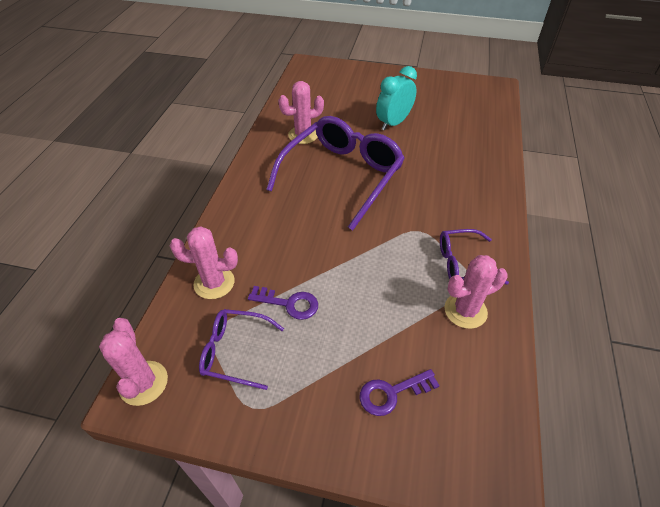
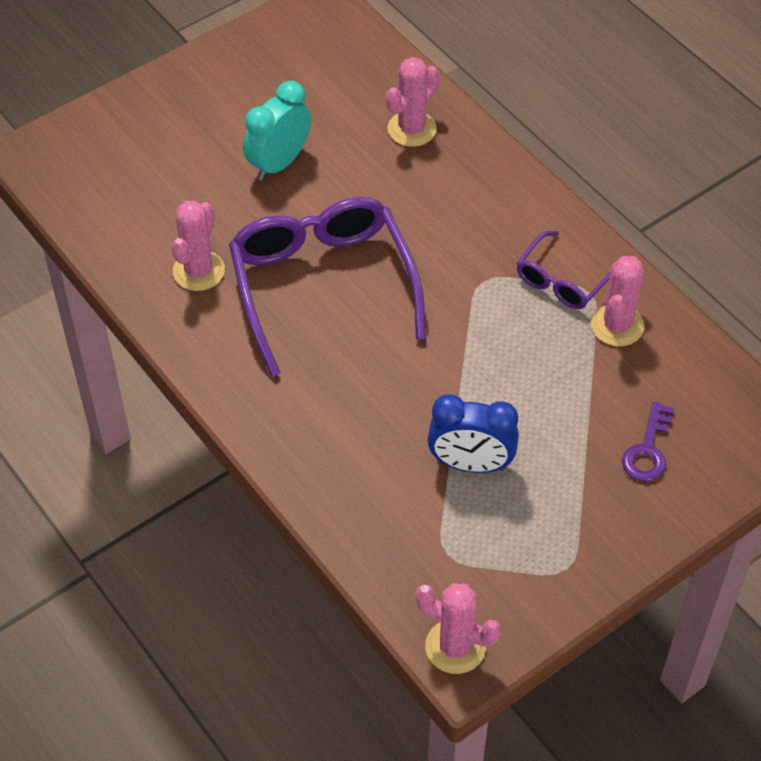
camera: 50 degrees left, 5 degrees up
(214, 283) = (375, 515): pink cactus -> pink cactus (412, 129)
(234, 351) = (488, 547): purple glasses -> none
(289, 303) = (470, 464): purple key -> blue clock
(393, 123) = (279, 163): turquoise clock -> turquoise clock turned 45 degrees clockwise

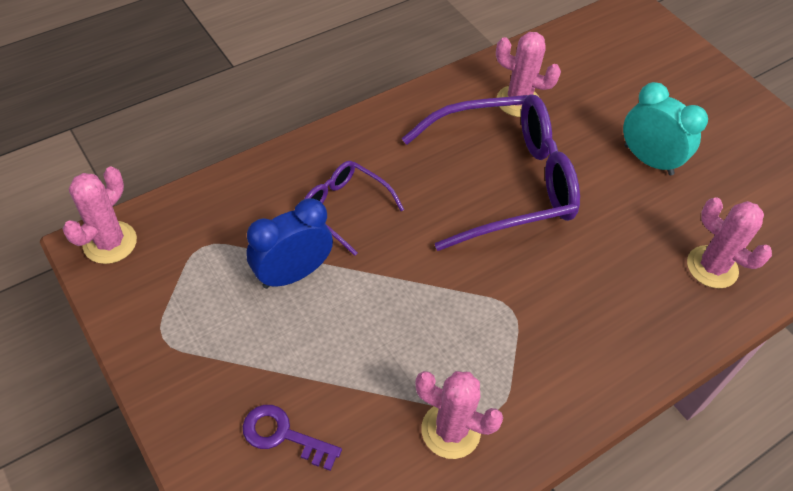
camera: 90 degrees right, 0 degrees up
(470, 464) = (292, 274): blue clock -> blue clock turned 45 degrees clockwise
(562, 281) = (513, 383): purple glasses -> purple glasses (344, 208)

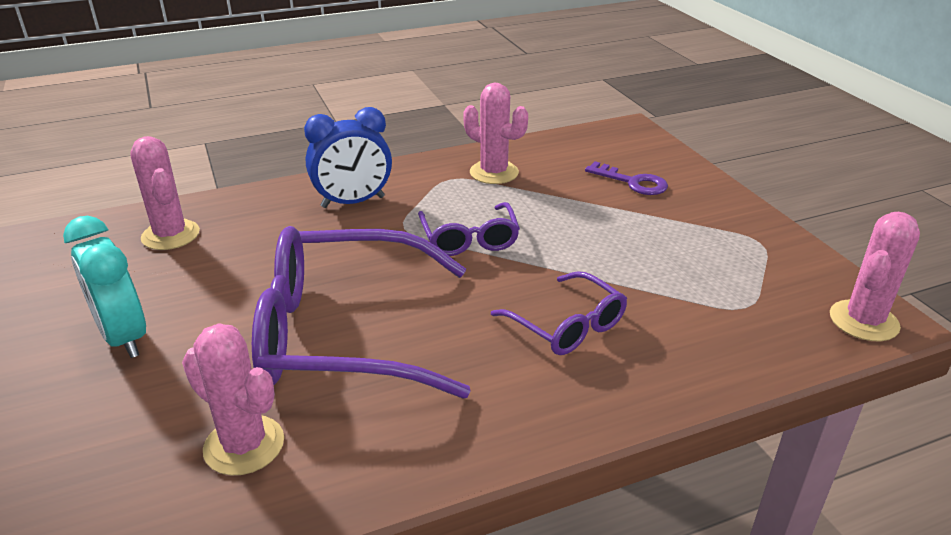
camera: 165 degrees left, 20 degrees down
(292, 274) = (632, 273): blue clock -> blue clock (353, 202)
(445, 300) = (469, 239): none -> purple glasses

